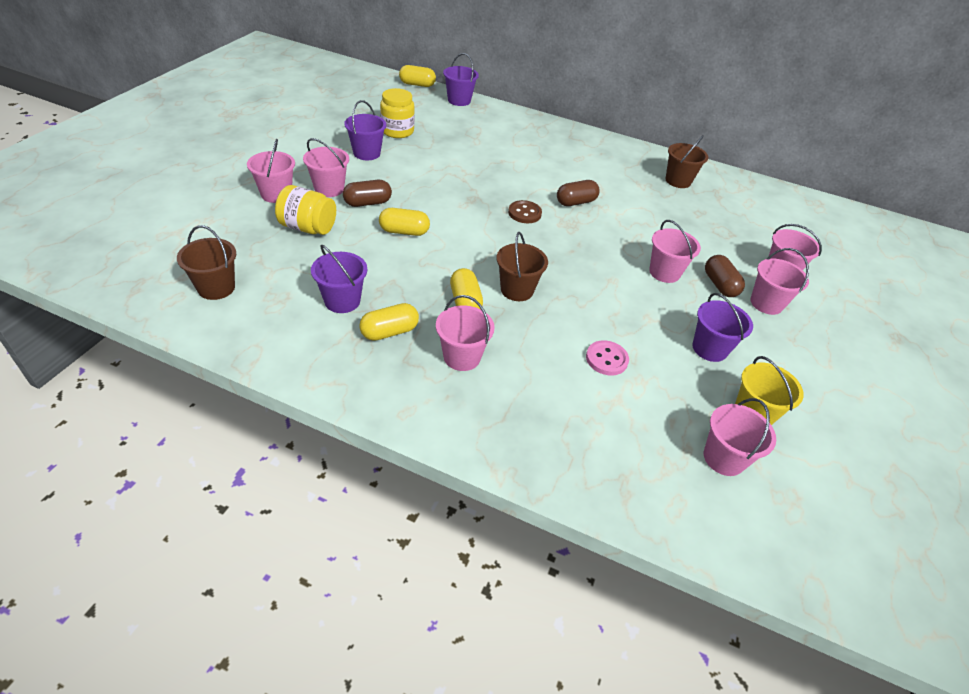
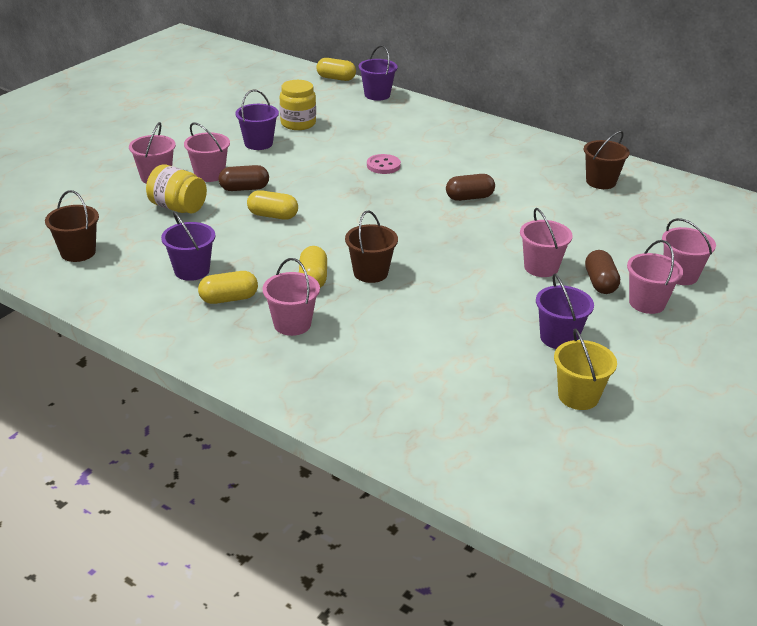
camera: 15 degrees right, 10 degrees down
(524, 213) = (407, 205): brown button -> none
(606, 359) = (440, 338): pink button -> pink button (383, 165)
(723, 458) = (527, 428): pink bucket -> none

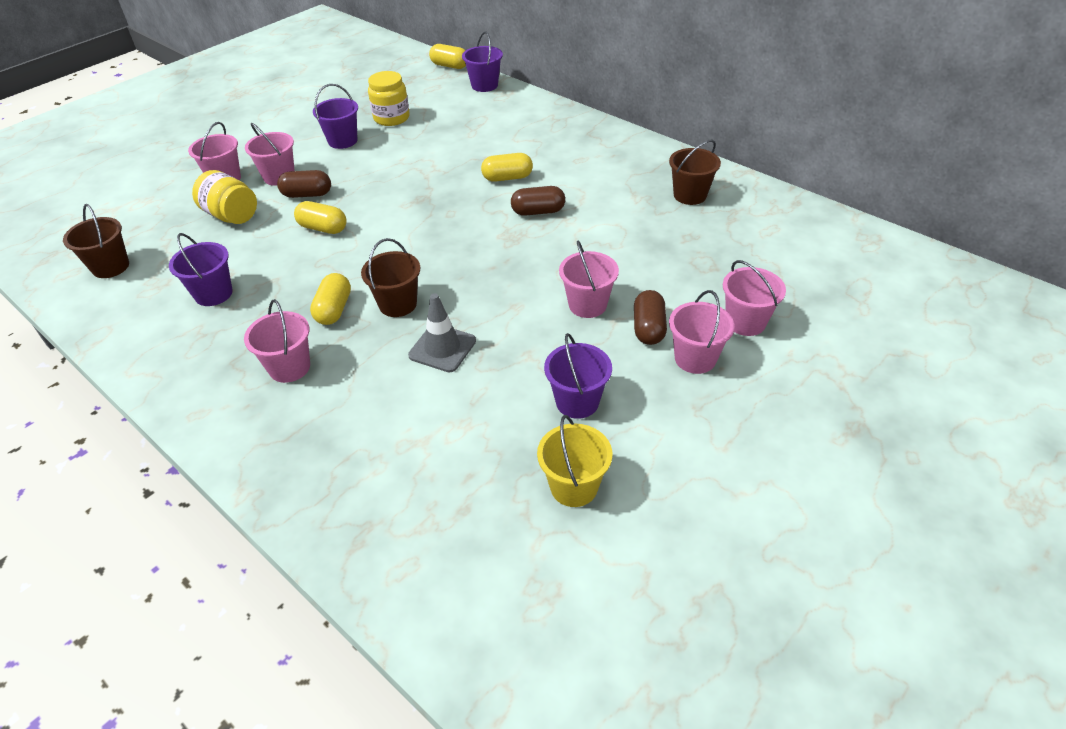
camera: 10 degrees right, 10 degrees up
(229, 299) = (236, 331): yellow capsule -> yellow capsule (507, 178)
(383, 165) = (460, 170): pink button -> none
(425, 304) = (442, 348): none -> grey traffic cone

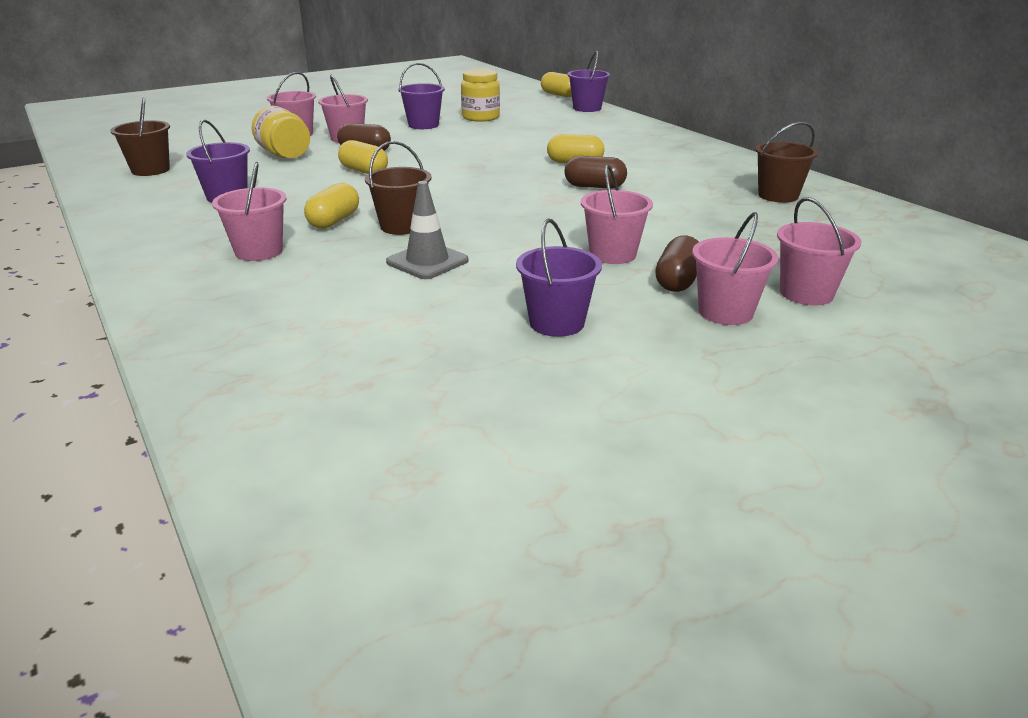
camera: 15 degrees right, 15 degrees down
(574, 487) = (510, 390): yellow bucket -> none

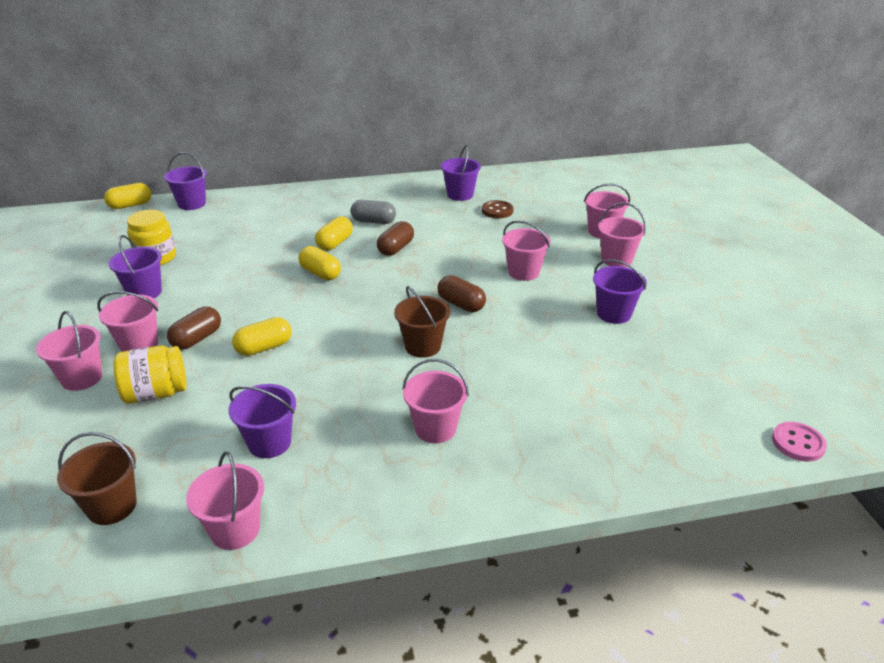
camera: 70 degrees left, 5 degrees up
(120, 205) = (235, 530): none -> pink bucket
(272, 508) = (798, 443): none -> pink button
(334, 221) = (388, 380): yellow capsule -> yellow capsule (320, 273)
(427, 261) = (500, 345): grey traffic cone -> none
(644, 169) = (373, 221): none -> grey capsule
(677, 281) = (572, 262): brown capsule -> brown capsule (461, 304)
(765, 220) = (497, 211): none -> brown button
(778, 195) = (460, 195): brown bucket -> purple bucket

